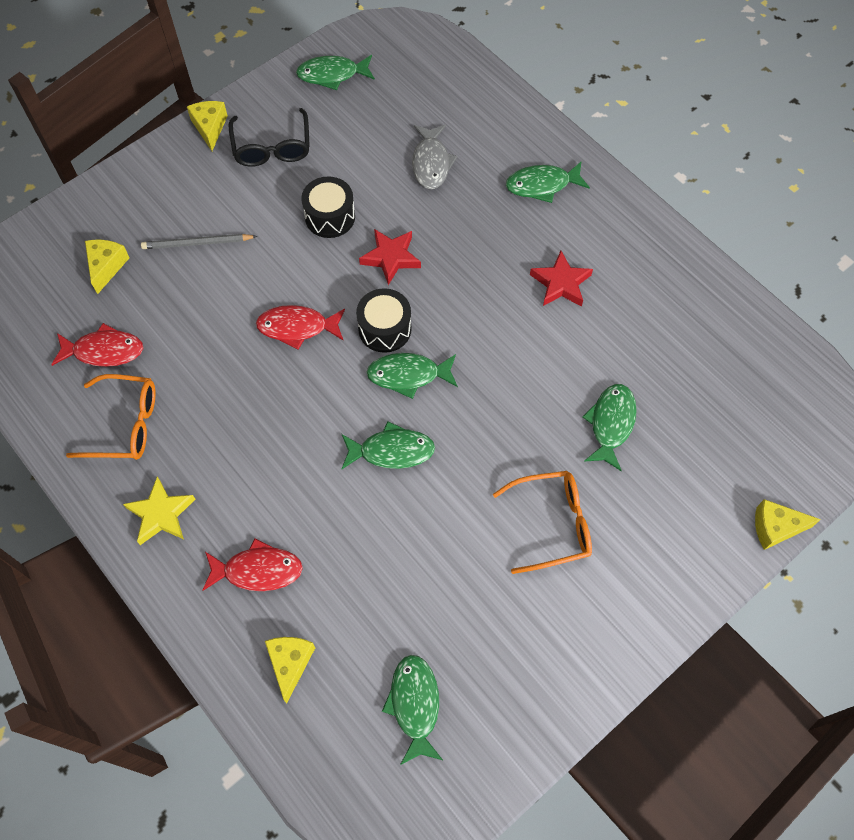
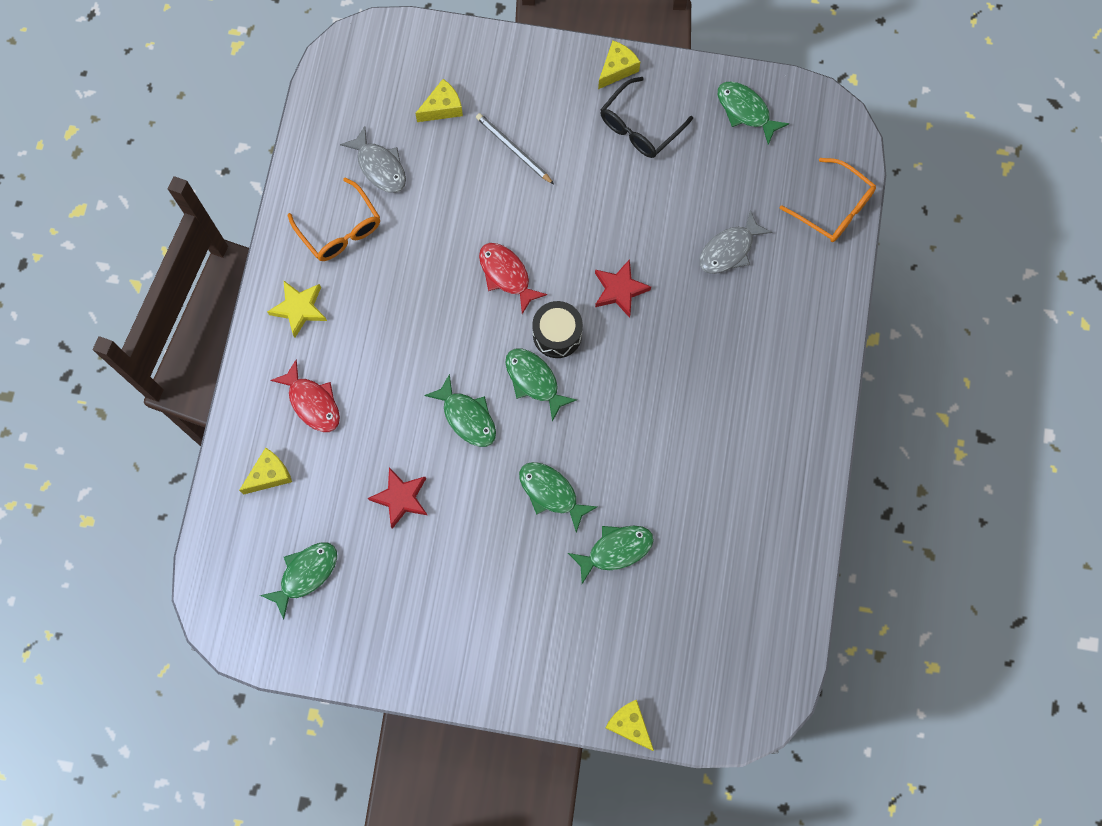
camera: 50 degrees right, 10 degrees up
(104, 351) = (380, 166): red fish -> grey fish
(330, 217) = (616, 219): black drum -> none
(542, 185) = (783, 346): green fish -> green fish (551, 493)
(552, 524) = (503, 567): orange glasses -> orange glasses (834, 208)
(561, 283) = (705, 427): red star -> red star (401, 498)

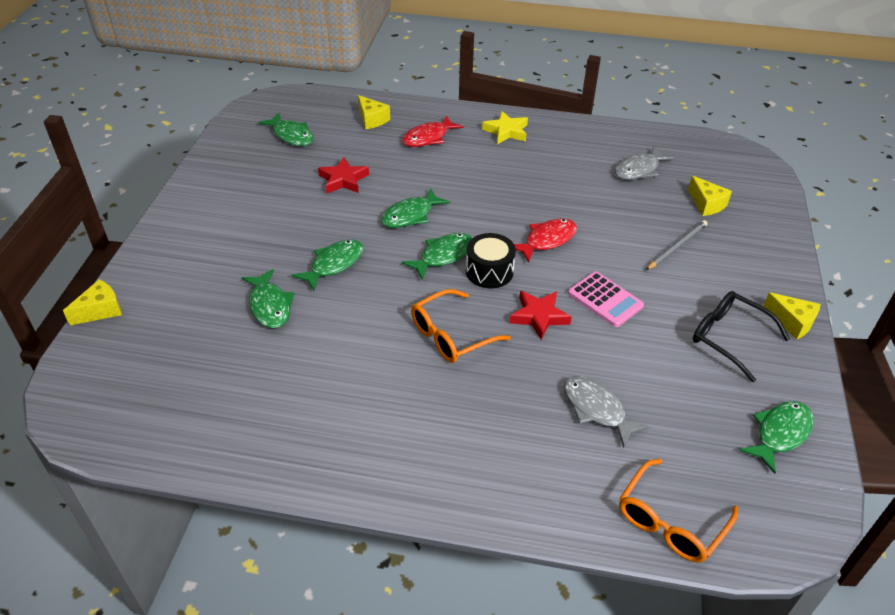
camera: 90 degrees right, 30 degrees down
(340, 229) = (577, 150): orange glasses -> orange glasses (451, 335)
(594, 227) = (605, 300): none -> pink calculator

